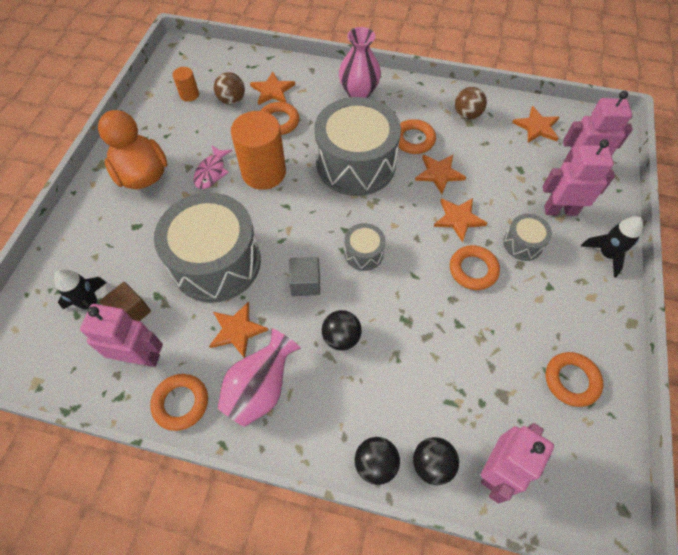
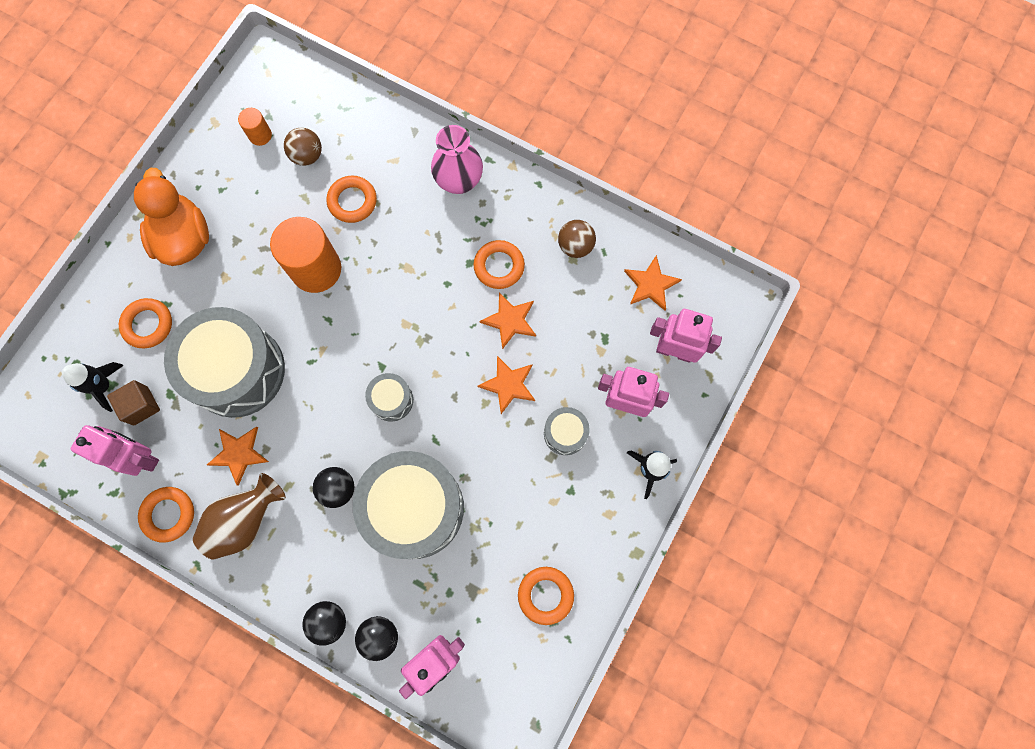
camera: 15 degrees right, 15 degrees up
(211, 172) = (259, 254): pink fish -> none
(261, 388) = (245, 520): pink vase -> brown vase
(272, 90) = (358, 152): orange star -> none
(305, 283) = (321, 419): grey cube -> none
(356, 164) = (421, 283): grey drum -> grey drum (414, 508)
(473, 270) = (499, 450): orange ring -> orange ring (148, 324)

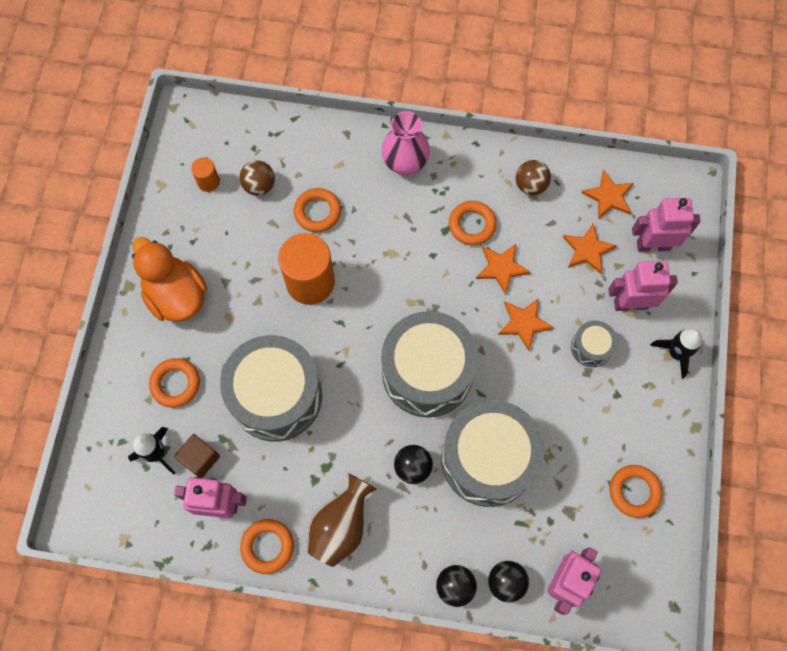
camera: 20 degrees left, 5 degrees down
(239, 454) = (309, 469): orange star -> orange star (587, 250)
(391, 400) = (427, 372): grey drum -> grey drum, size x2.23

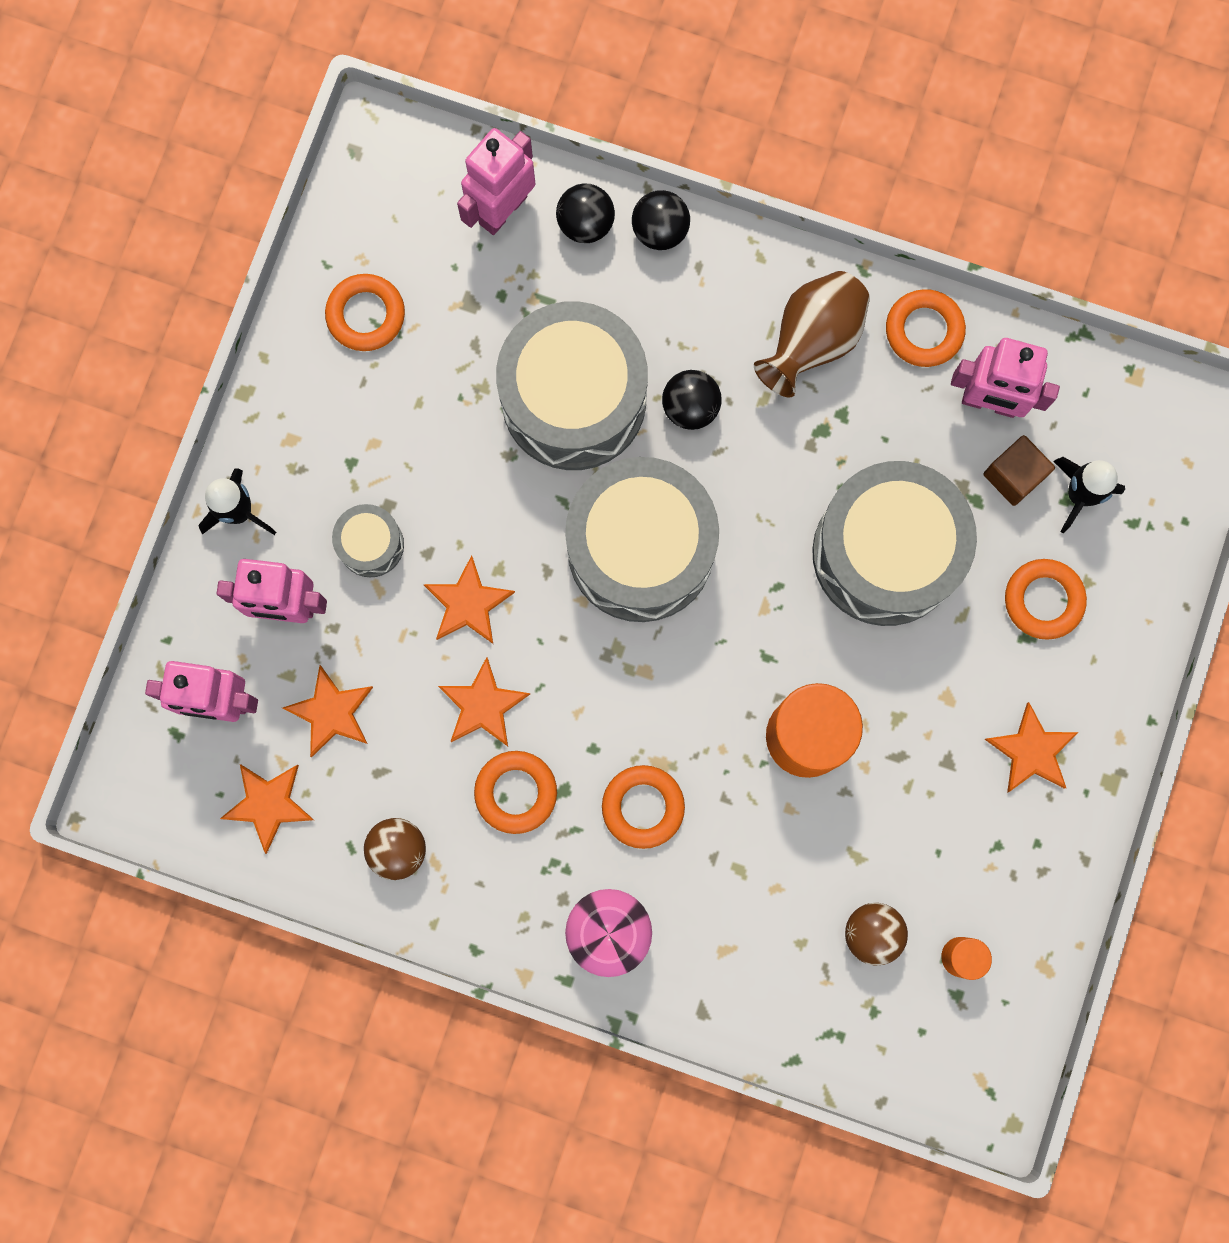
camera: 170 degrees left, 10 degrees up
(176, 295) = (1031, 751): orange duck -> orange star
(317, 212) = (776, 863): orange ring -> orange ring (643, 807)

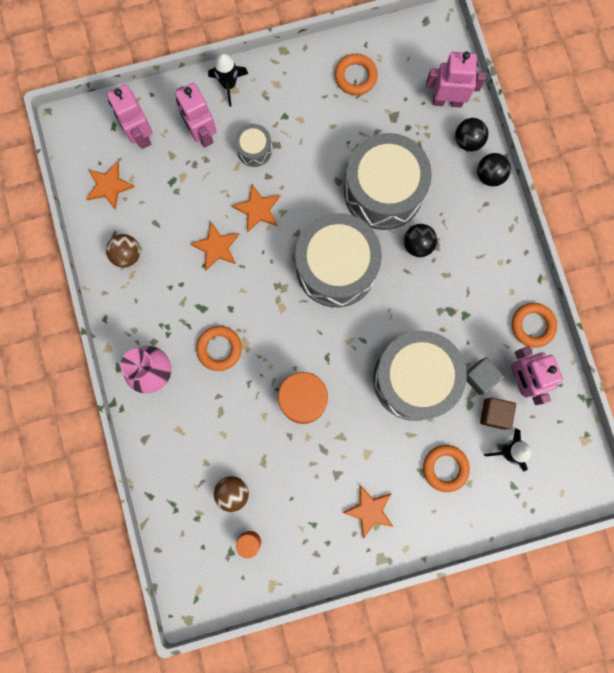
camera: 55 degrees right, 0 degrees up
(331, 712) = (168, 184): orange star -> none
(516, 792) = (187, 288): orange ring -> none
(811, 341) = (489, 278): brown vase -> none
(947, 458) = (479, 377): none -> grey cube

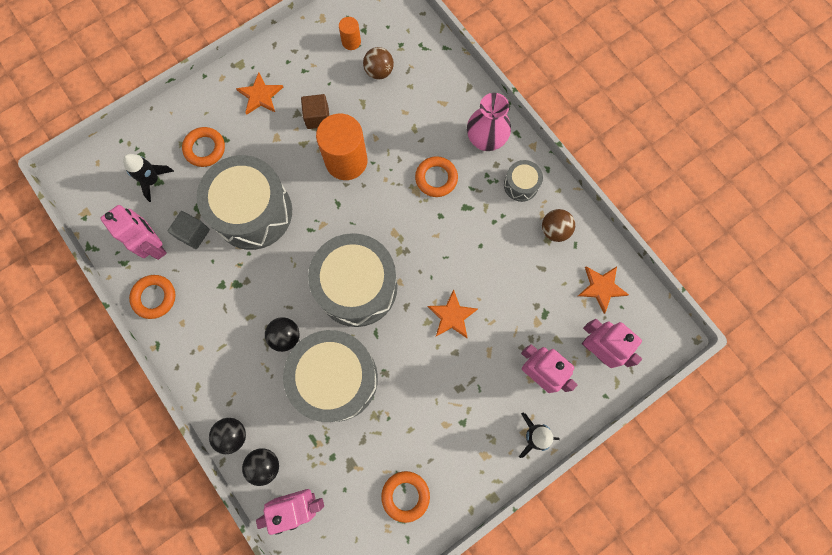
camera: 160 degrees right, 5 degrees down
(216, 247) = (476, 266): orange star -> none
(254, 150) = (479, 375): grey drum -> grey drum (521, 185)
(494, 414) = (172, 207): brown cube -> brown cube (317, 117)

